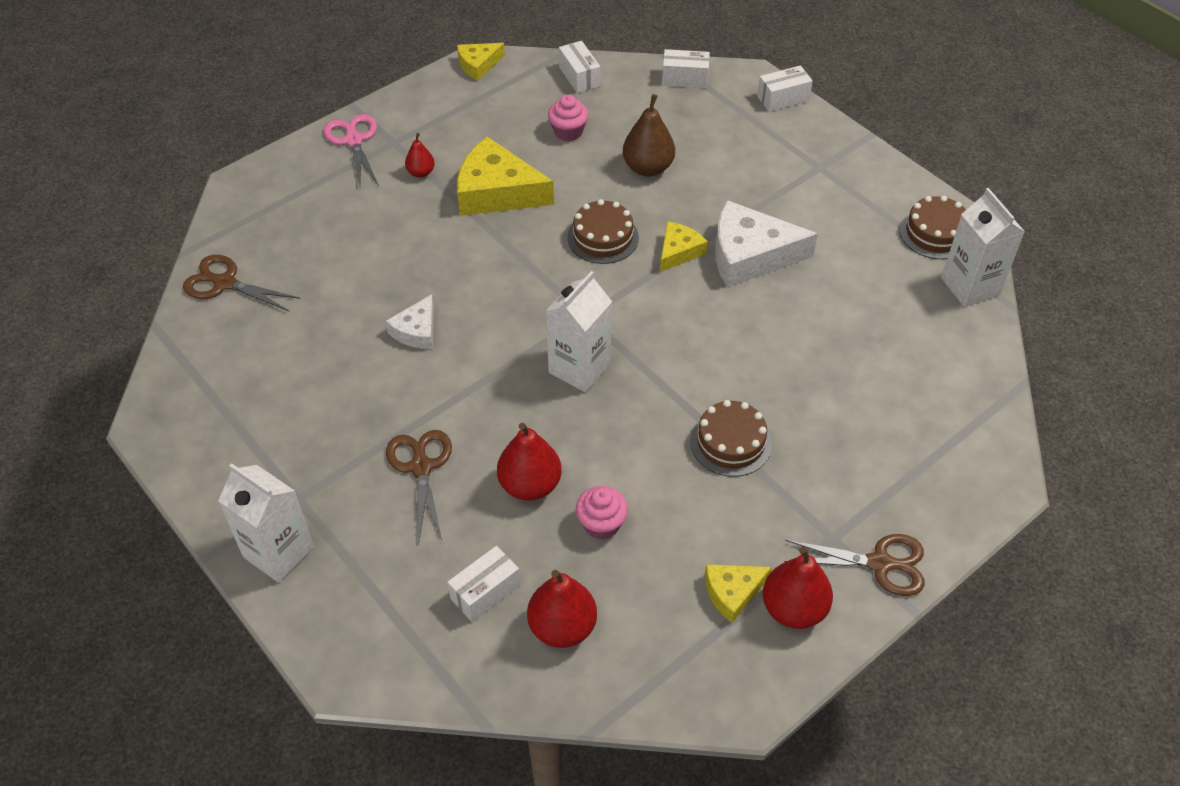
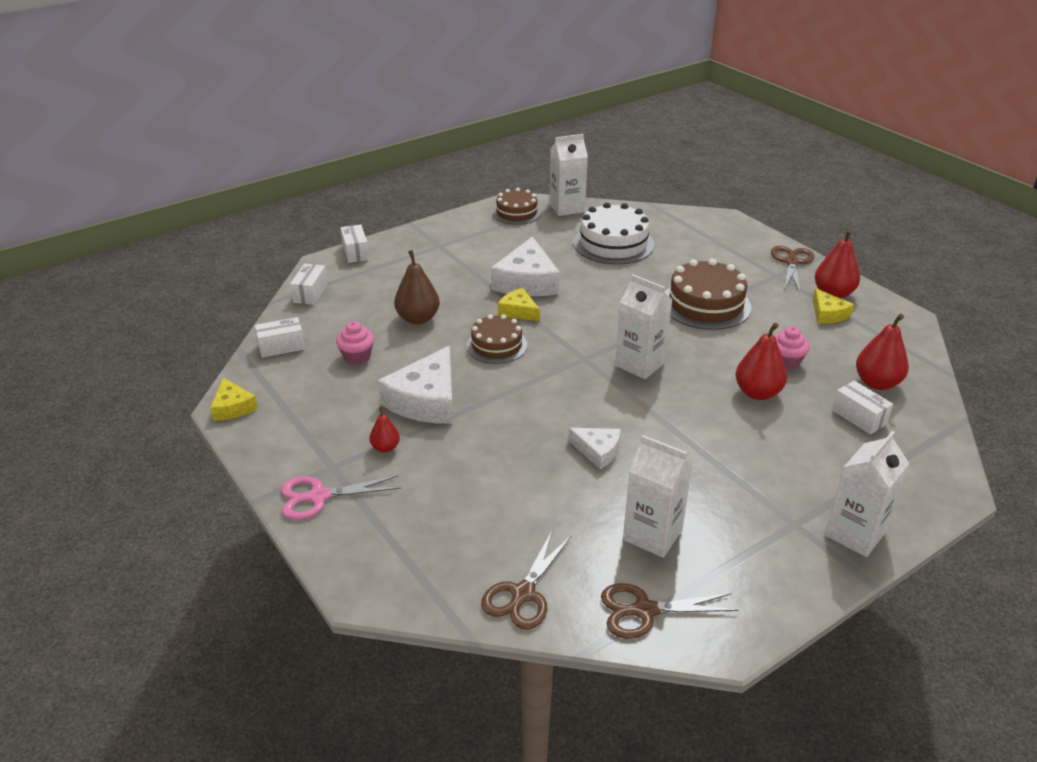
camera: 85 degrees left, 15 degrees down
(290, 375) = (652, 535): none -> white carton
(421, 467) = (749, 449): brown scissors -> brown scissors (644, 611)
(497, 192) = (426, 400): yellow cheese -> white cheese
(730, 442) = (706, 304): brown cake -> brown cake, size x1.56
(876, 341) = (613, 243): none -> white cake

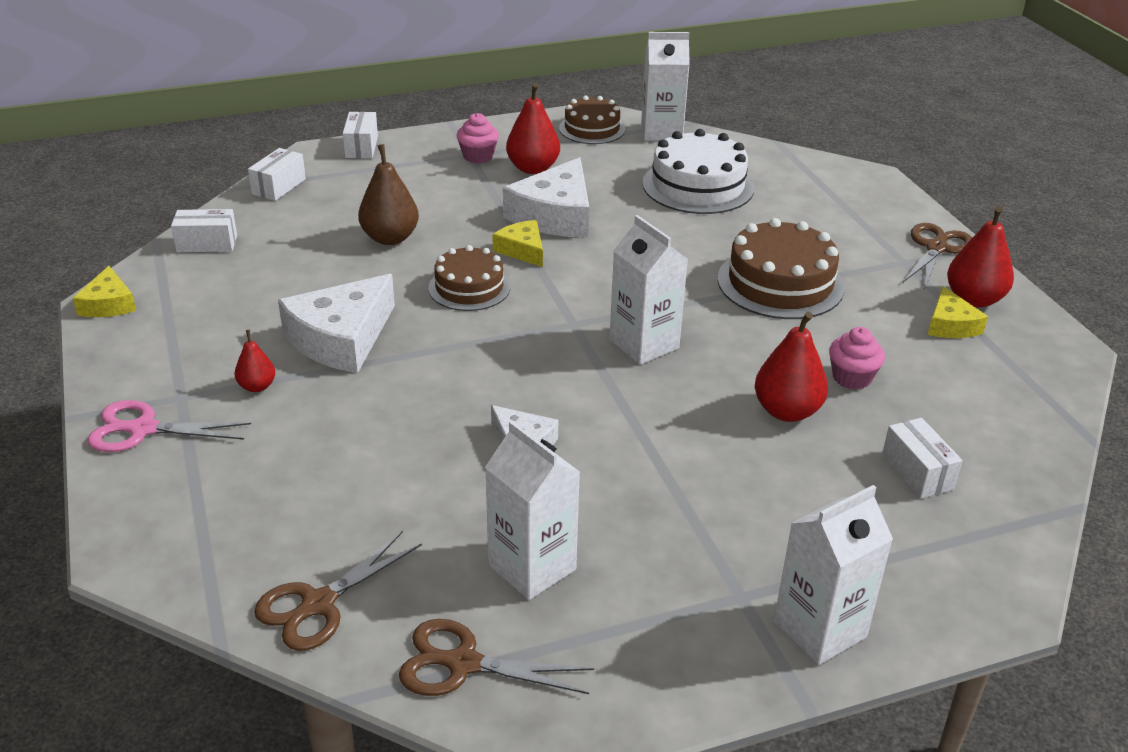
camera: 15 degrees right, 0 degrees up
(357, 356) = (289, 271): pink cupcake -> pink cupcake (478, 156)
(877, 383) = (971, 430): red pear -> red pear (533, 168)

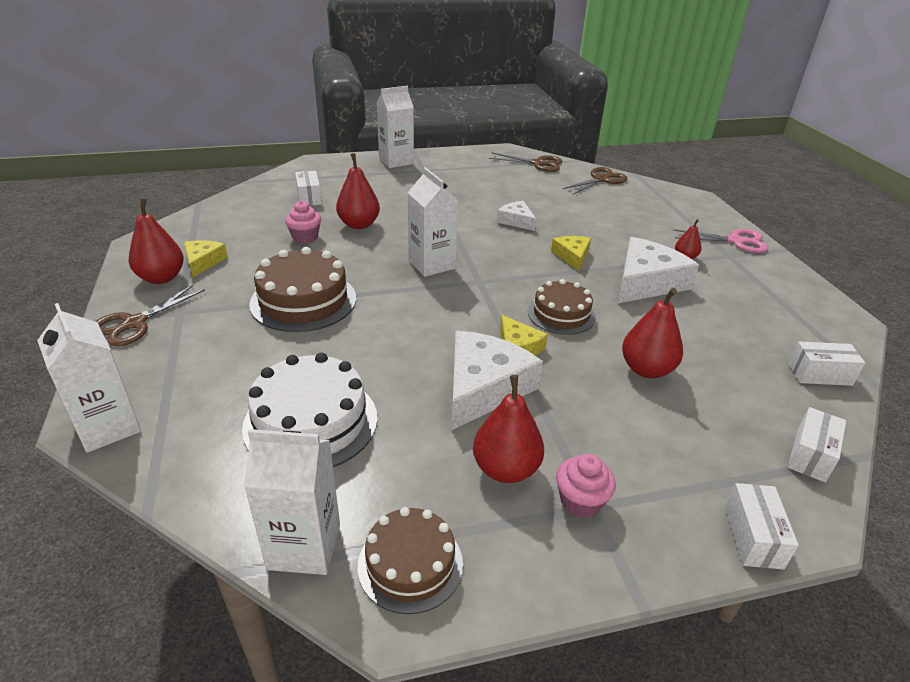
camera: 175 degrees left, 0 degrees up
(108, 304) = (844, 319): yellow cheese -> yellow cheese (572, 256)
(390, 238) = (646, 369): brown pear -> red pear
(532, 567) = (511, 182): white carton -> white carton (108, 427)

